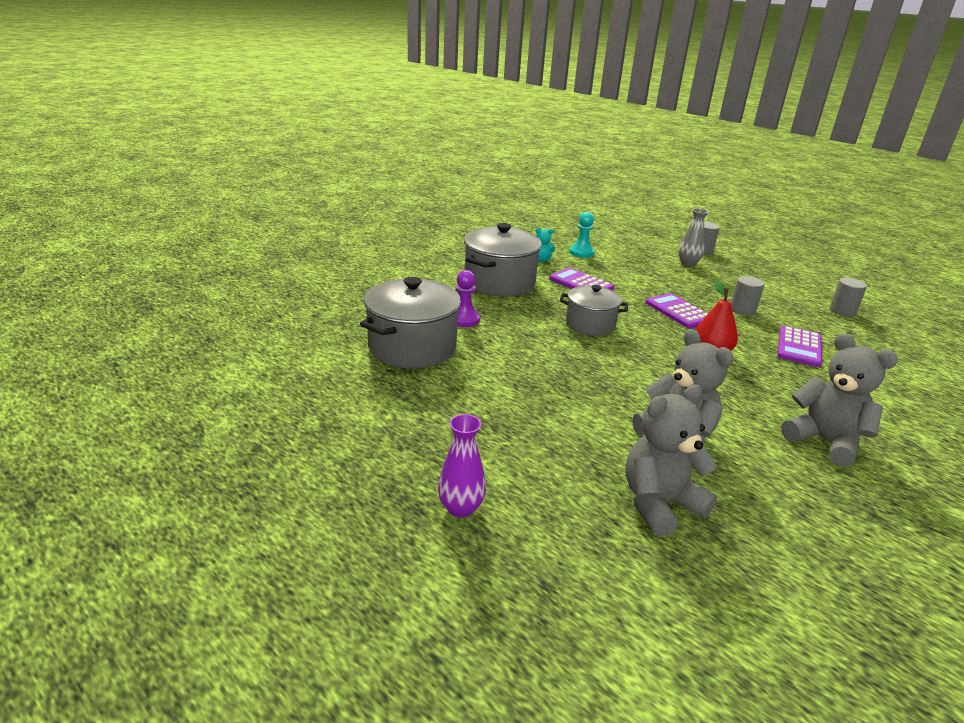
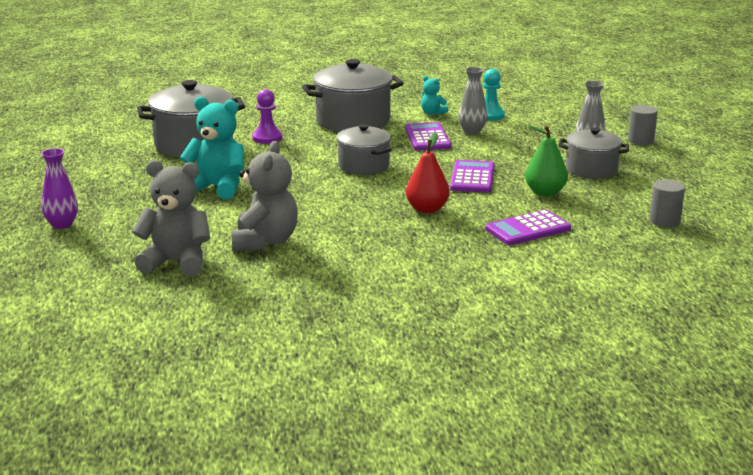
camera: 40 degrees right, 5 degrees down
(523, 391) = (217, 188): none -> turquoise teddy bear
(598, 270) = (472, 131): none -> grey vase
(726, 281) = (591, 169): none -> grey pot
(742, 310) = (545, 192): grey cylinder -> green pear
(825, 441) = (379, 279): grey teddy bear -> none

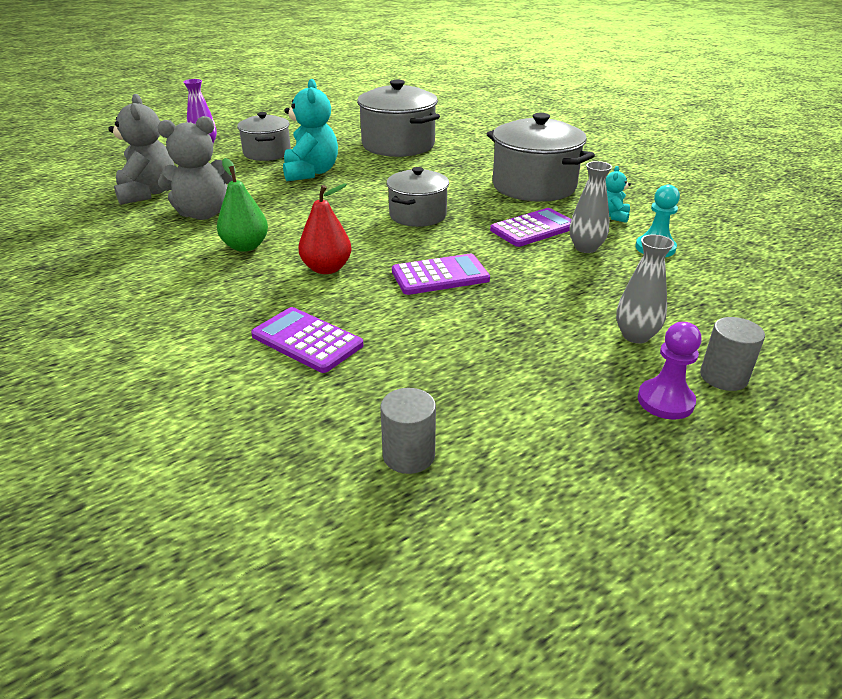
camera: 65 degrees right, 10 degrees up
(267, 138) = (444, 164): purple pawn -> purple pawn (665, 401)
(545, 192) = (435, 331): green pear -> green pear (245, 246)
(591, 169) = (552, 353): grey pot -> grey pot (267, 153)

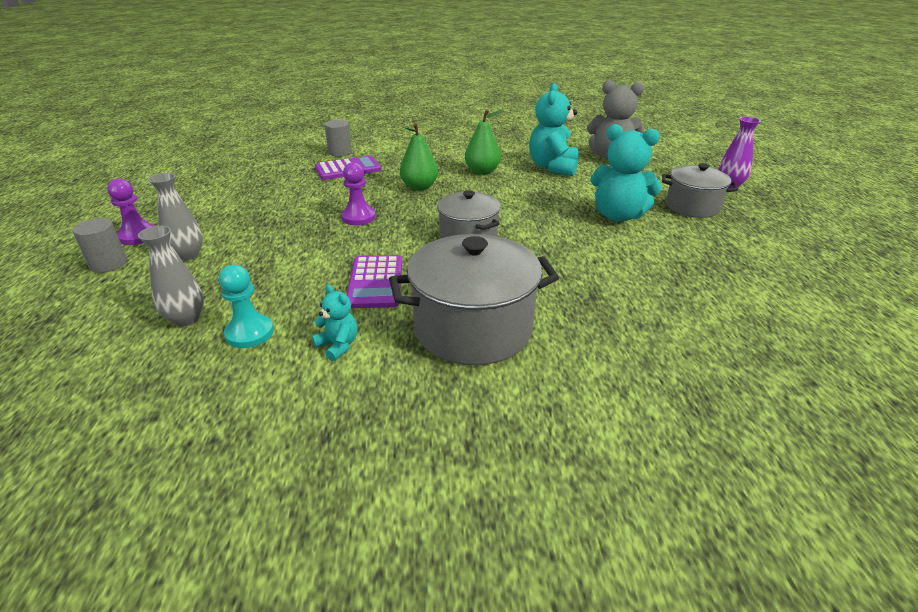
camera: 120 degrees right, 0 degrees up
(203, 214) = (553, 167): grey teddy bear -> turquoise teddy bear
(326, 268) = (419, 187): red pear -> green pear
(398, 145) = (690, 283): grey pot -> none
(408, 455) = (234, 171): grey cylinder -> grey cylinder (340, 152)
(440, 276) = (358, 217): purple calculator -> purple pawn
(586, 248) = (307, 293): grey vase -> grey vase (186, 319)

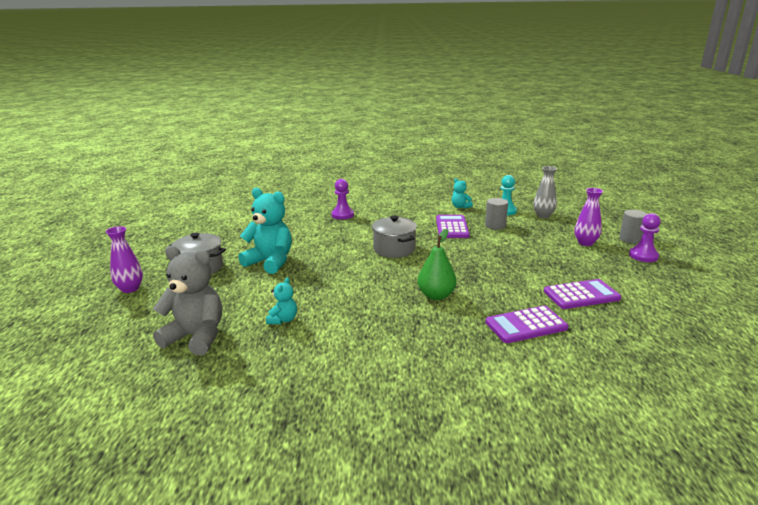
camera: 175 degrees left, 10 degrees down
(187, 255) = (585, 243): grey vase -> purple vase
(275, 191) = (581, 295): none -> purple calculator
(340, 152) = (558, 360): grey cylinder -> grey cylinder (495, 225)
(358, 217) = (482, 266): purple pawn -> purple pawn (342, 215)
(473, 328) = (398, 210): grey pot -> none
(482, 171) = (367, 315): green pear -> none
(553, 167) = (283, 320): turquoise teddy bear -> turquoise teddy bear, size x0.49

